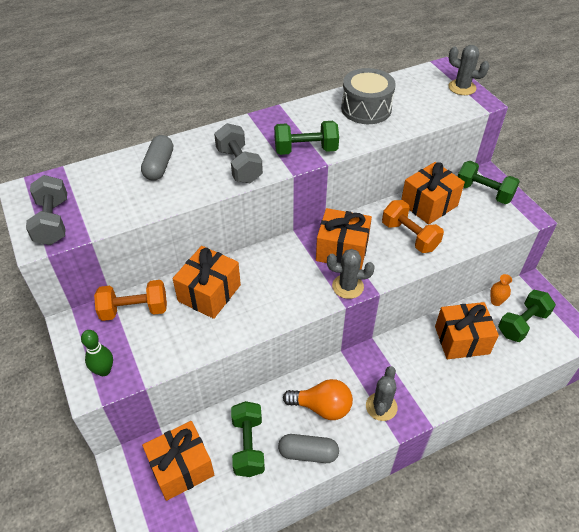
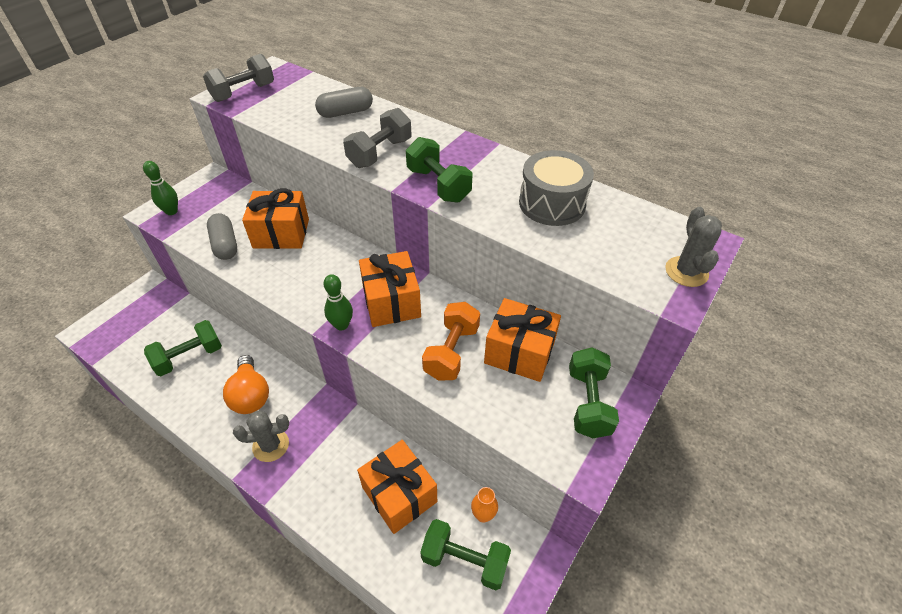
camera: 60 degrees right, 0 degrees up
(134, 310) = (240, 200): orange dumbbell -> none
(181, 468) = (154, 323): orange gift -> none
(308, 453) = (195, 404): grey capsule -> grey capsule (225, 245)
(347, 286) = (341, 325): grey cactus -> green bowling pin

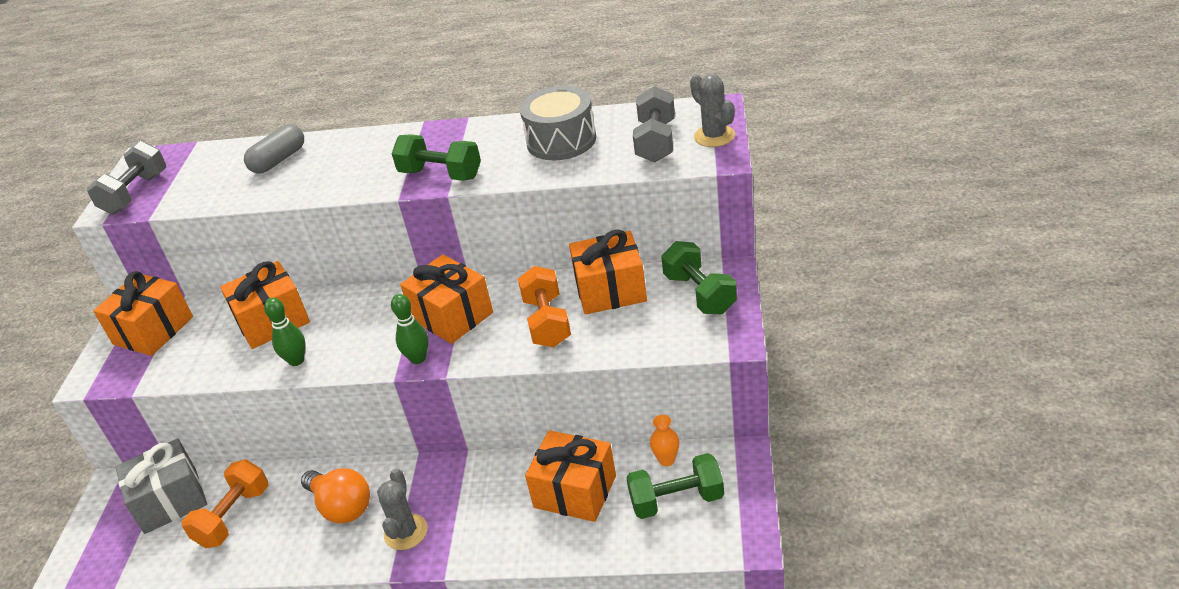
camera: 25 degrees left, 10 degrees down
(168, 320) = (170, 500): none -> grey gift
(171, 211) = (113, 367): green bowling pin -> green bowling pin (296, 360)
(189, 357) = (233, 517): green dumbbell -> orange dumbbell
(213, 197) = (153, 330): none -> orange gift
(225, 245) = (216, 362): grey capsule -> none
(271, 445) = (406, 532): grey cactus -> grey cactus turned 45 degrees counterclockwise
(380, 153) = (354, 176): grey dumbbell -> grey dumbbell (656, 142)

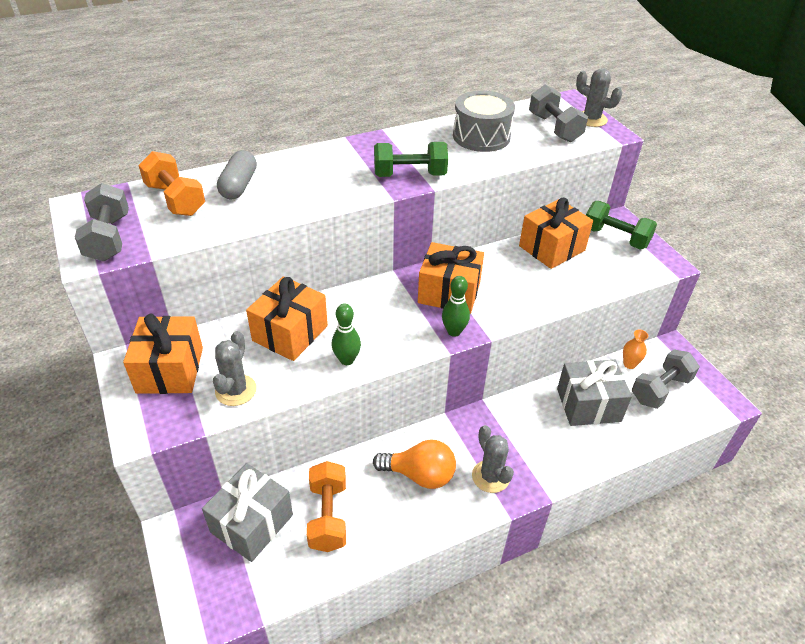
camera: 35 degrees left, 5 degrees up
(185, 363) = (236, 390): none -> grey cactus
(547, 322) = (528, 280): orange dumbbell -> orange dumbbell (175, 199)
(575, 491) = (588, 405): orange gift -> grey gift
(677, 500) = (660, 389): green dumbbell -> grey dumbbell

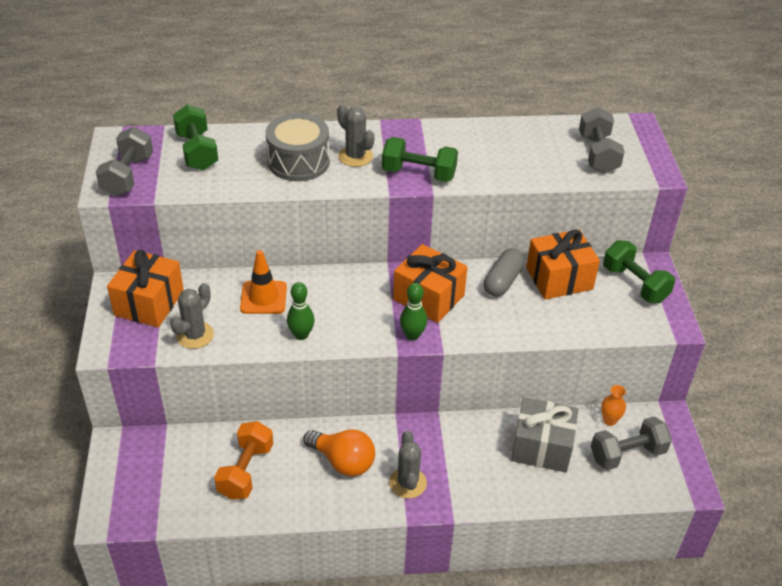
camera: 20 degrees right, 0 degrees up
(175, 199) = (197, 151): orange dumbbell -> green dumbbell
(239, 185) = (257, 150): grey capsule -> grey capsule (502, 281)
(252, 523) = (180, 457): grey gift -> none
(290, 333) = (263, 297): orange gift -> orange traffic cone
(481, 136) = (514, 147): grey drum -> grey drum (298, 162)
(591, 119) = (645, 152): grey cactus -> grey cactus (355, 156)

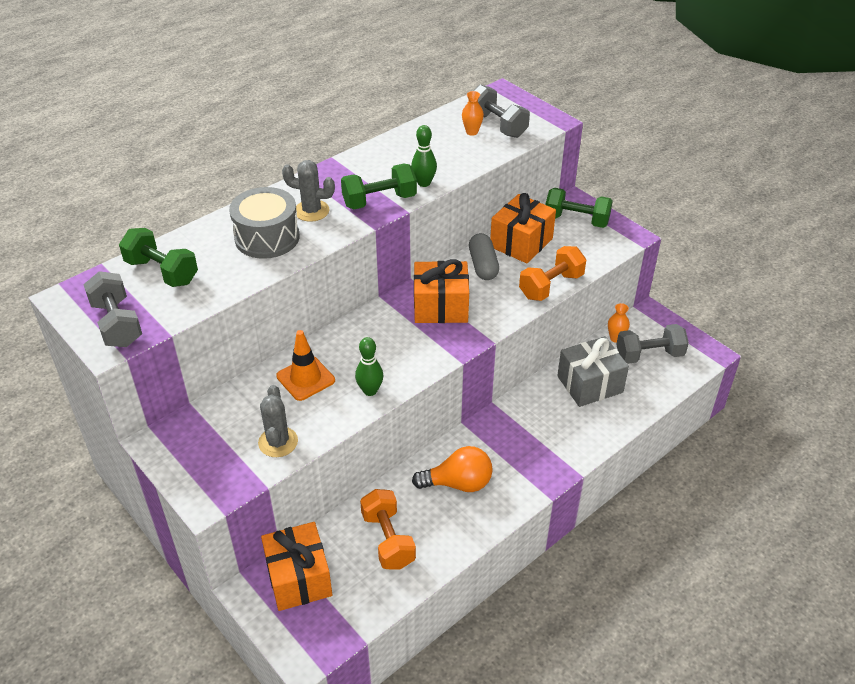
camera: 35 degrees left, 0 degrees up
(149, 303) = (205, 439): orange gift -> orange gift (298, 578)
(408, 483) = (522, 469): grey cactus -> none
(412, 335) = (458, 342): green bowling pin -> green bowling pin (424, 183)
(546, 331) = (551, 286): none -> orange dumbbell
(566, 150) = (472, 132): none -> orange vase
(627, 454) = (649, 355): grey dumbbell -> grey dumbbell turned 45 degrees clockwise

